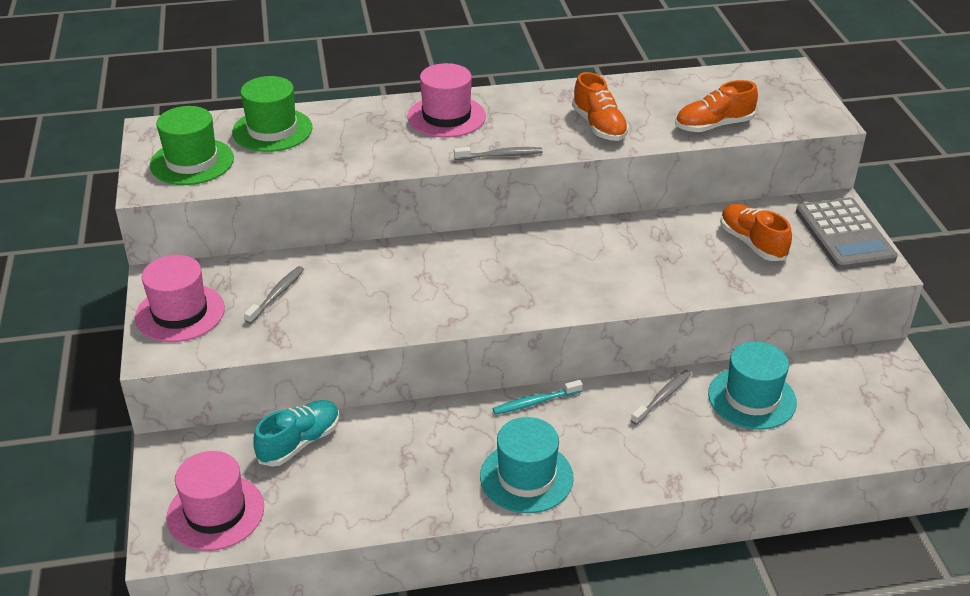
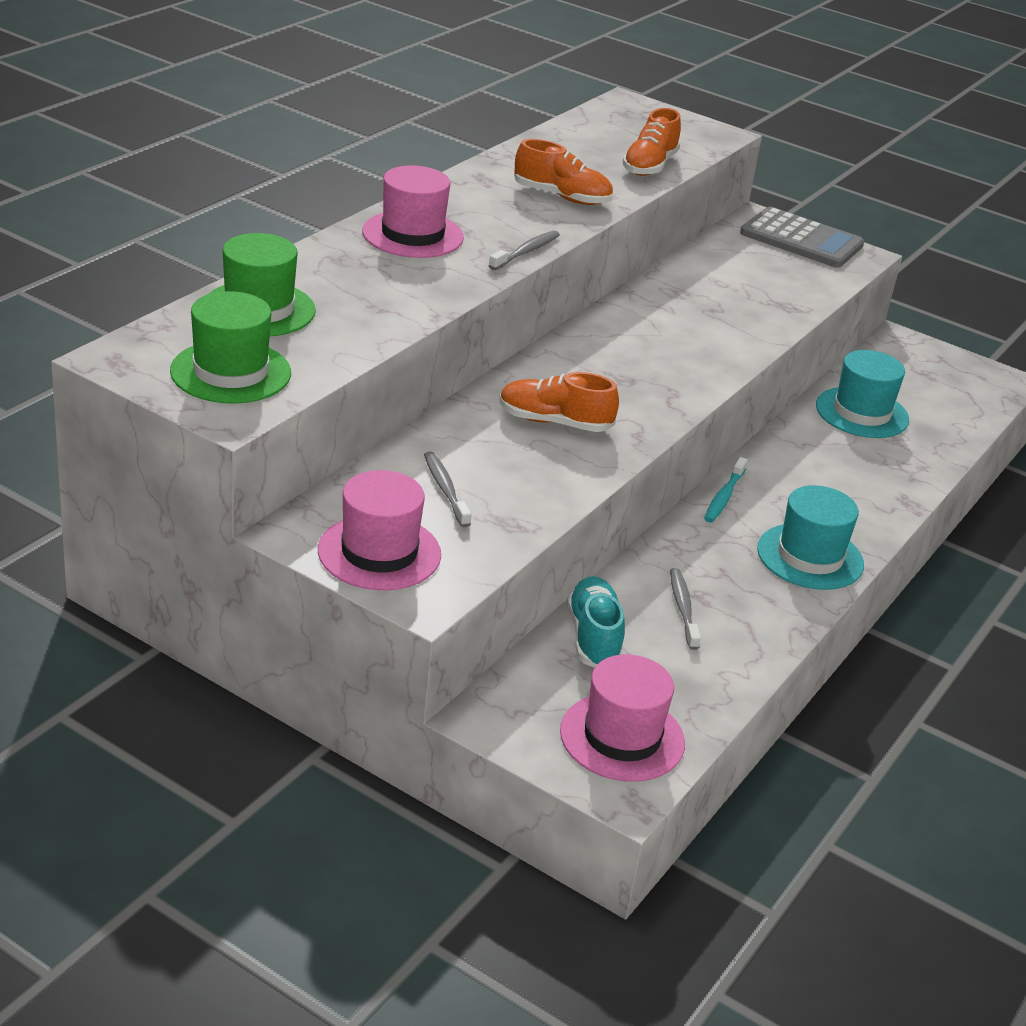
camera: 50 degrees left, 5 degrees down
(662, 397) = (805, 444): grey toothbrush -> grey toothbrush (683, 608)
(752, 243) = (752, 272): orange shoe -> orange shoe (554, 422)

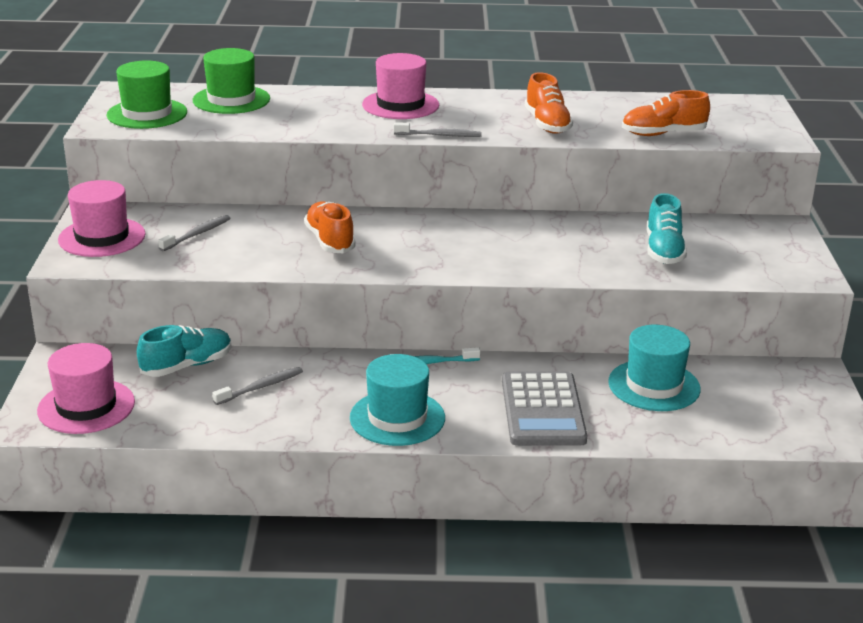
camera: 60 degrees right, 5 degrees down
(754, 284) = (663, 251): none -> turquoise shoe
(801, 239) = (784, 248): grey calculator -> grey calculator (542, 410)

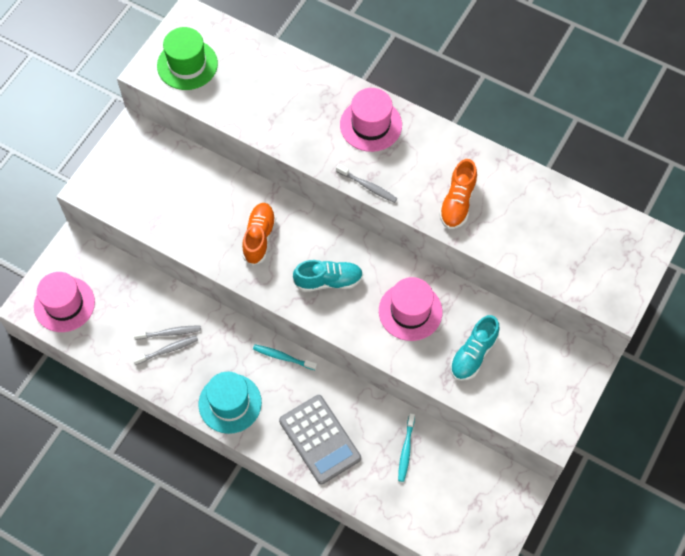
camera: 30 degrees right, 35 degrees up
(102, 237) = (121, 167): pink hat -> pink hat (410, 311)
(187, 366) = (139, 289): turquoise shoe -> turquoise shoe (328, 281)
(197, 234) = (180, 190): grey toothbrush -> grey toothbrush (167, 350)
(231, 100) = (256, 65): green hat -> none
(542, 410) = (320, 439): grey calculator -> grey calculator turned 60 degrees counterclockwise
(654, 385) = (406, 450): turquoise hat -> turquoise toothbrush
(663, 134) = (533, 256): orange shoe -> none

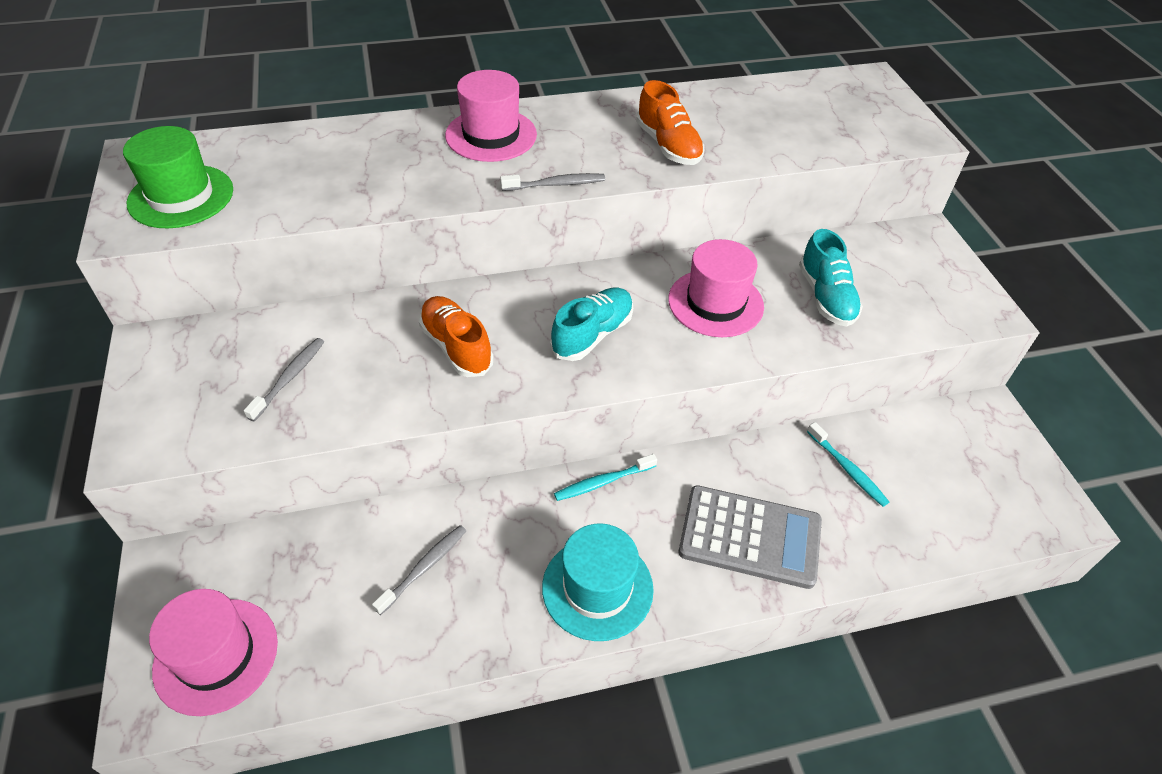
camera: 45 degrees left, 15 degrees down
(167, 350) = (442, 591): grey toothbrush -> grey toothbrush (289, 378)

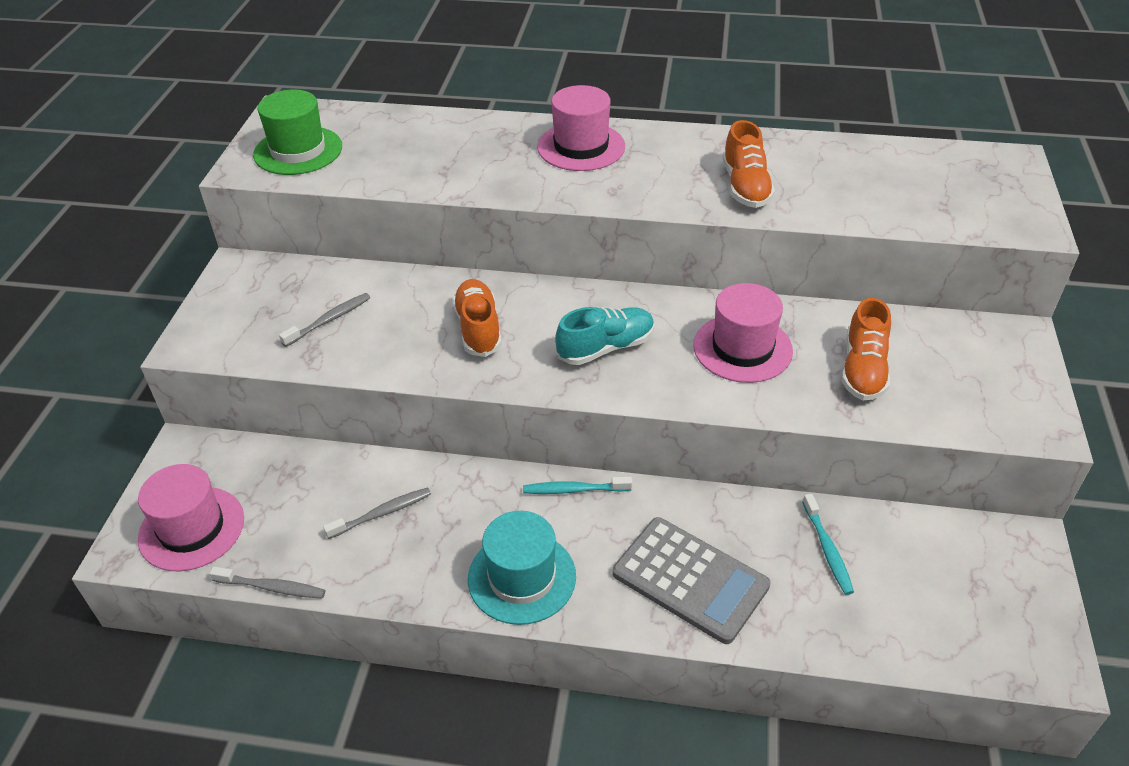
camera: 25 degrees right, 5 degrees down
(556, 184) = (615, 201): grey toothbrush -> grey toothbrush (272, 587)
(826, 297) = (863, 369): turquoise shoe -> orange shoe

